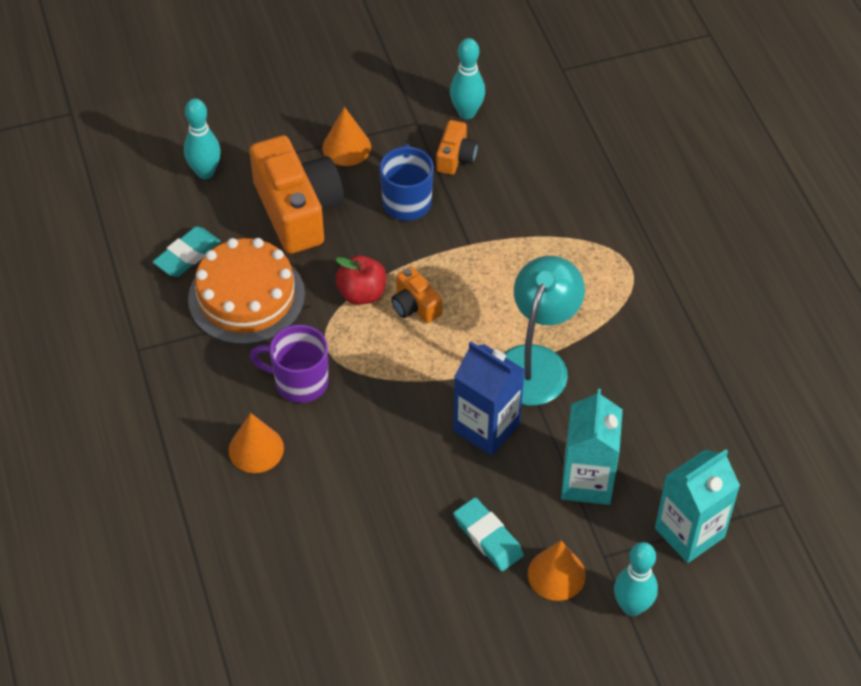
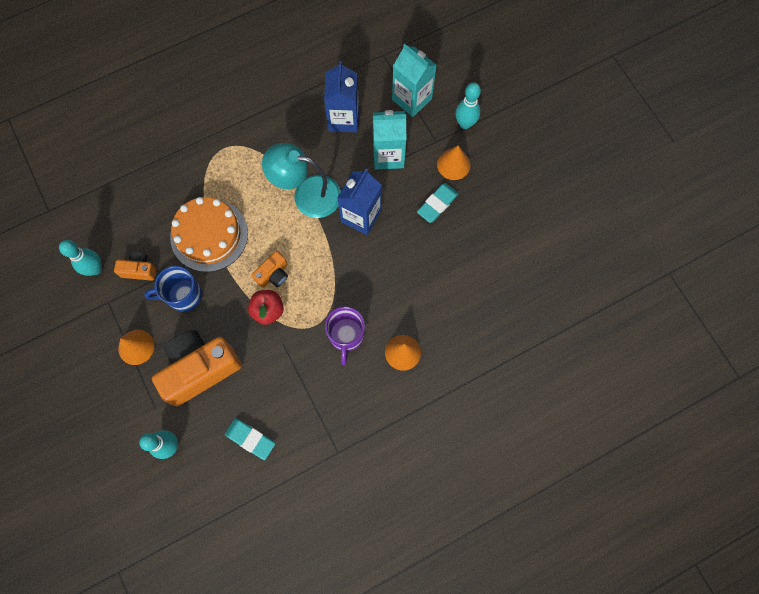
camera: 100 degrees left, 20 degrees up
(246, 297) = (281, 387): orange cake -> orange cake (209, 235)
(663, 428) = (343, 119): none -> blue carton

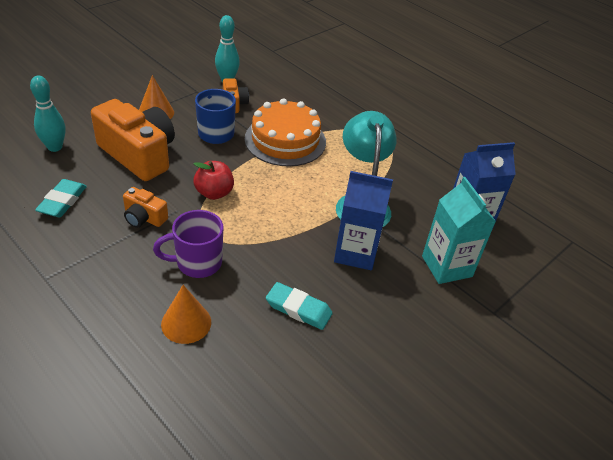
camera: 70 degrees right, 30 degrees down
(273, 274) = (257, 191): orange camera -> orange camera (144, 218)
(412, 99) = (535, 278): turquoise carton -> none
(437, 204) = (406, 328): turquoise eraser -> turquoise eraser (298, 309)
(453, 164) = (472, 337): orange cone -> none
(465, 123) = (538, 341): turquoise bowling pin -> none

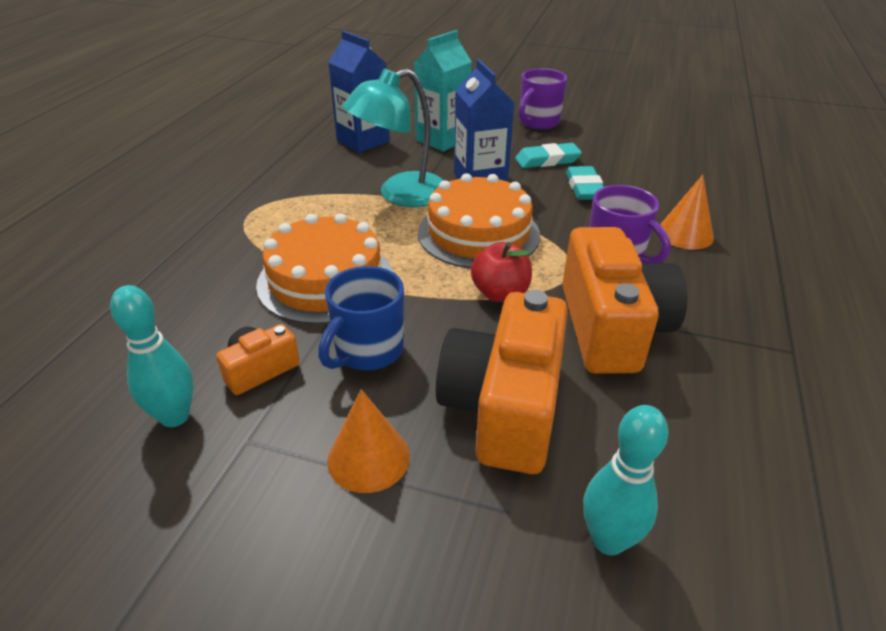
camera: 115 degrees left, 5 degrees down
(62, 201) = (691, 425): turquoise eraser -> turquoise eraser (547, 160)
(144, 218) = (611, 327): orange camera -> orange camera, size x2.09
(282, 215) = (478, 233): none -> orange cake
(454, 361) = (538, 123): none -> purple mug

